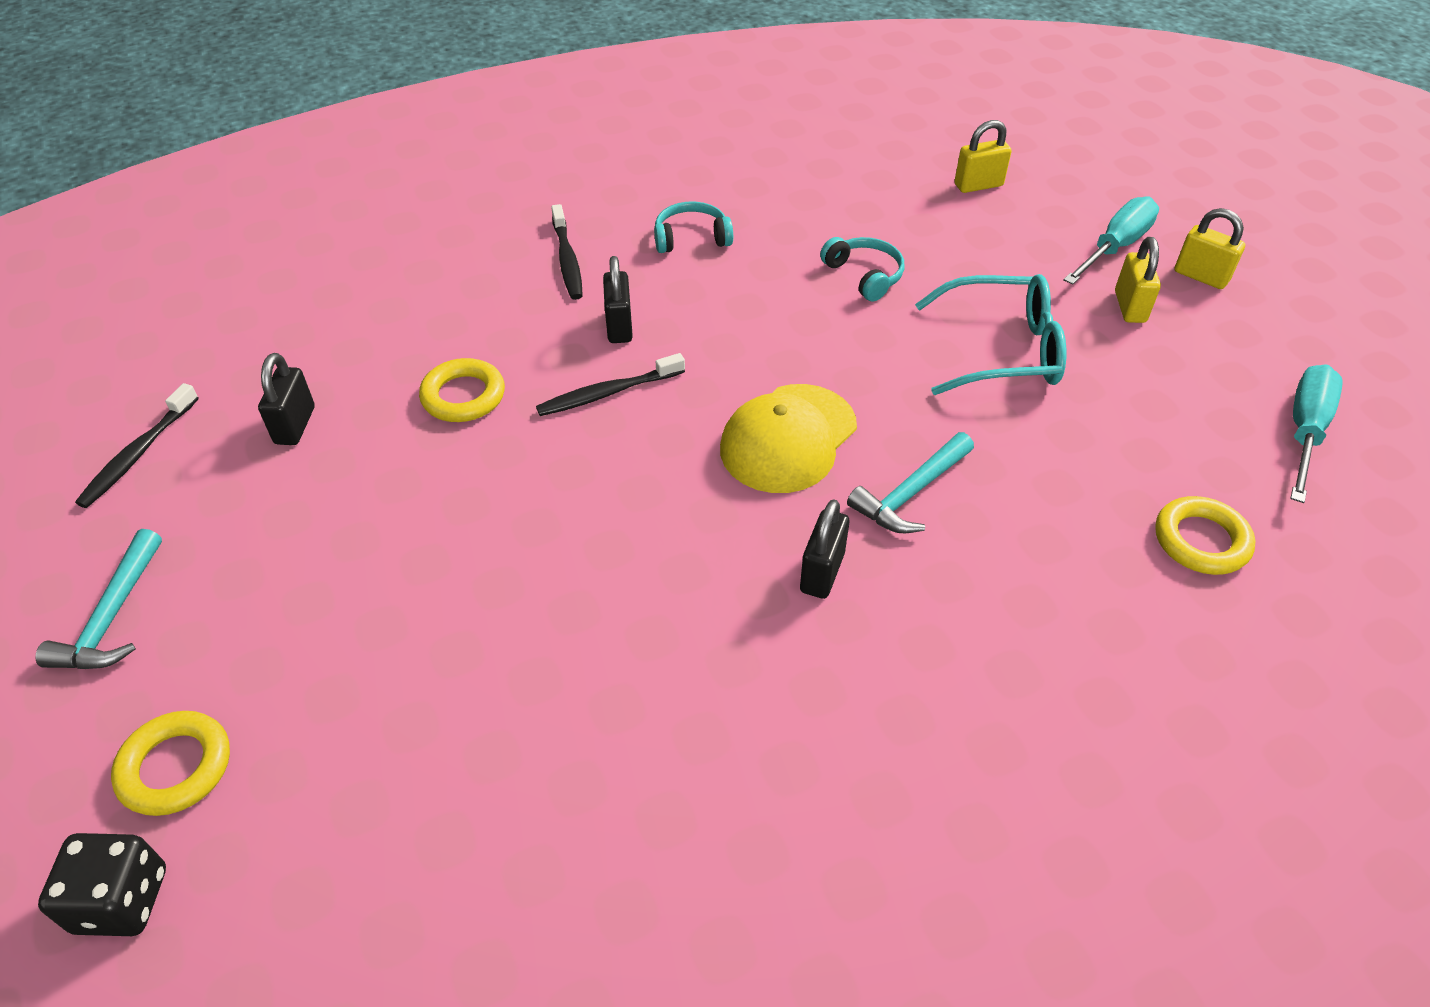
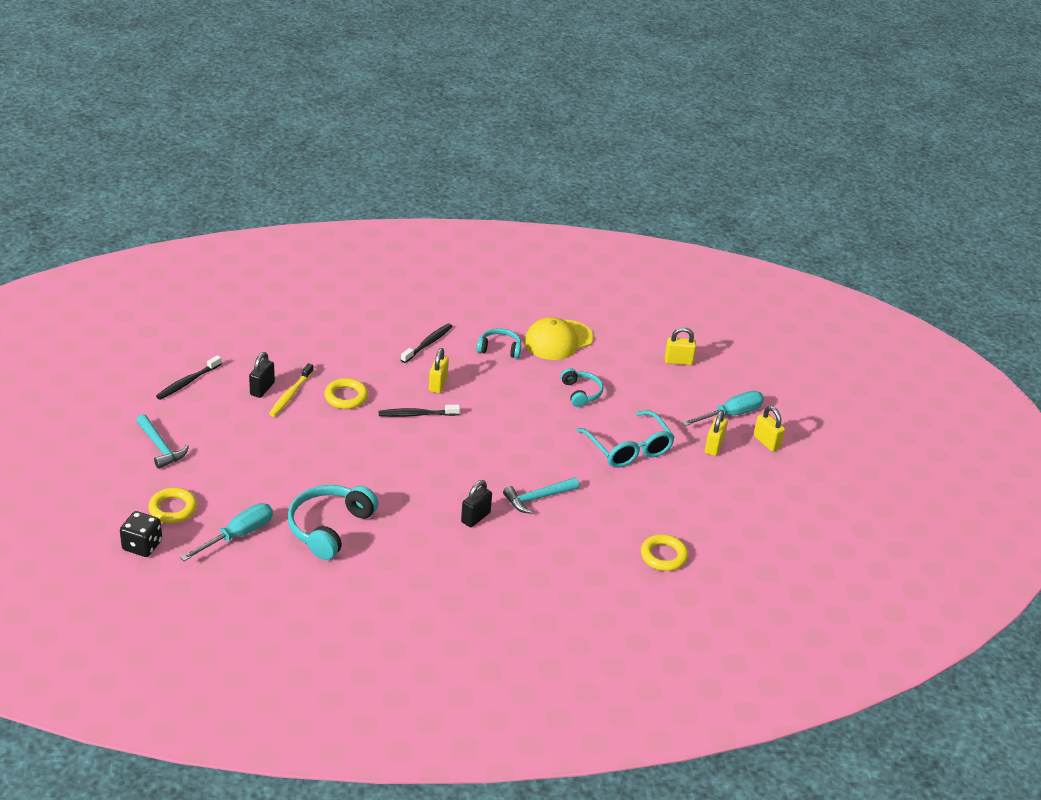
camera: 15 degrees right, 10 degrees down
(112, 617) = (161, 447): turquoise hammer -> turquoise hammer turned 60 degrees counterclockwise
(355, 422) = (290, 395): none -> yellow toothbrush
(543, 696) = (329, 528): none -> turquoise headphones
(567, 260) = (428, 343): black toothbrush -> black toothbrush turned 150 degrees counterclockwise
(619, 326) = (438, 384): black padlock -> yellow padlock
(788, 438) = (493, 459): yellow cap -> yellow cap (558, 340)
(1002, 350) = (629, 449): turquoise glasses -> turquoise glasses turned 45 degrees clockwise
(1304, 431) = (757, 527): turquoise screwdriver -> turquoise screwdriver (238, 535)

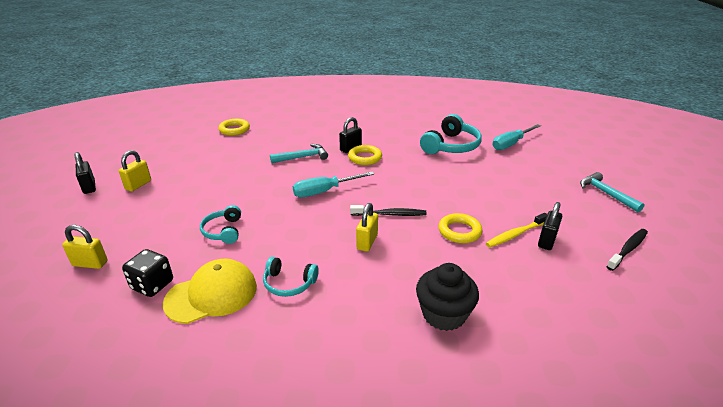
camera: 170 degrees left, 5 degrees down
(142, 545) = (570, 141): black dice -> black dice (152, 285)
(173, 509) = (565, 157): yellow ring -> yellow ring (365, 158)
(290, 395) = (515, 234): yellow toothbrush -> yellow toothbrush turned 150 degrees counterclockwise
(373, 330) = (444, 314): none -> black cupcake
(428, 343) = (374, 292): black toothbrush -> none
(629, 449) = (212, 185): turquoise glasses -> none
(731, 414) = (95, 209): turquoise screwdriver -> turquoise screwdriver (324, 191)
(766, 442) = (89, 187): yellow padlock -> black padlock

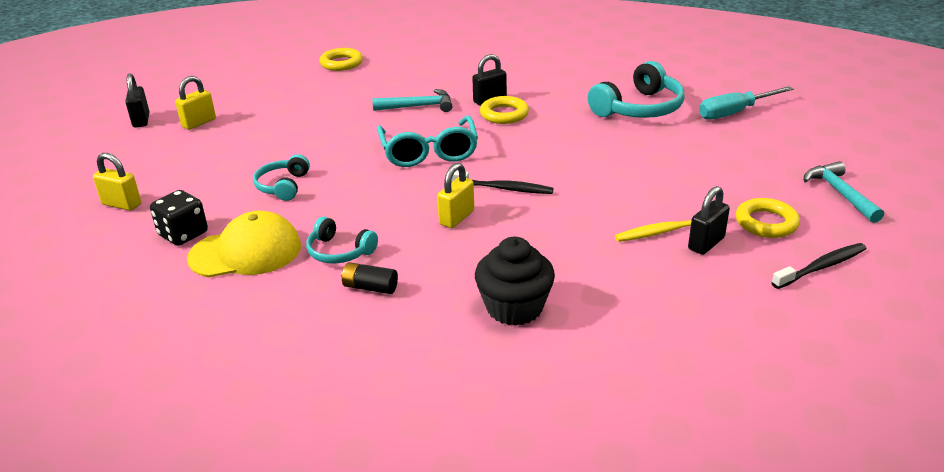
camera: 15 degrees right, 0 degrees up
(324, 191) = (429, 152): turquoise screwdriver -> turquoise glasses
(326, 313) = (370, 287): none -> black battery
(459, 231) = (588, 219): yellow ring -> yellow ring (766, 223)

